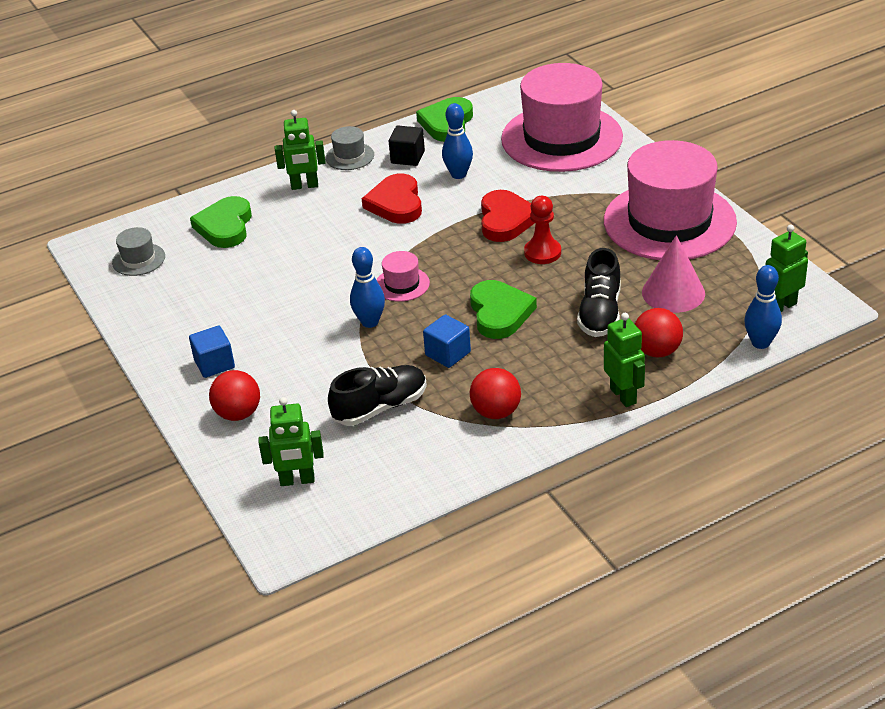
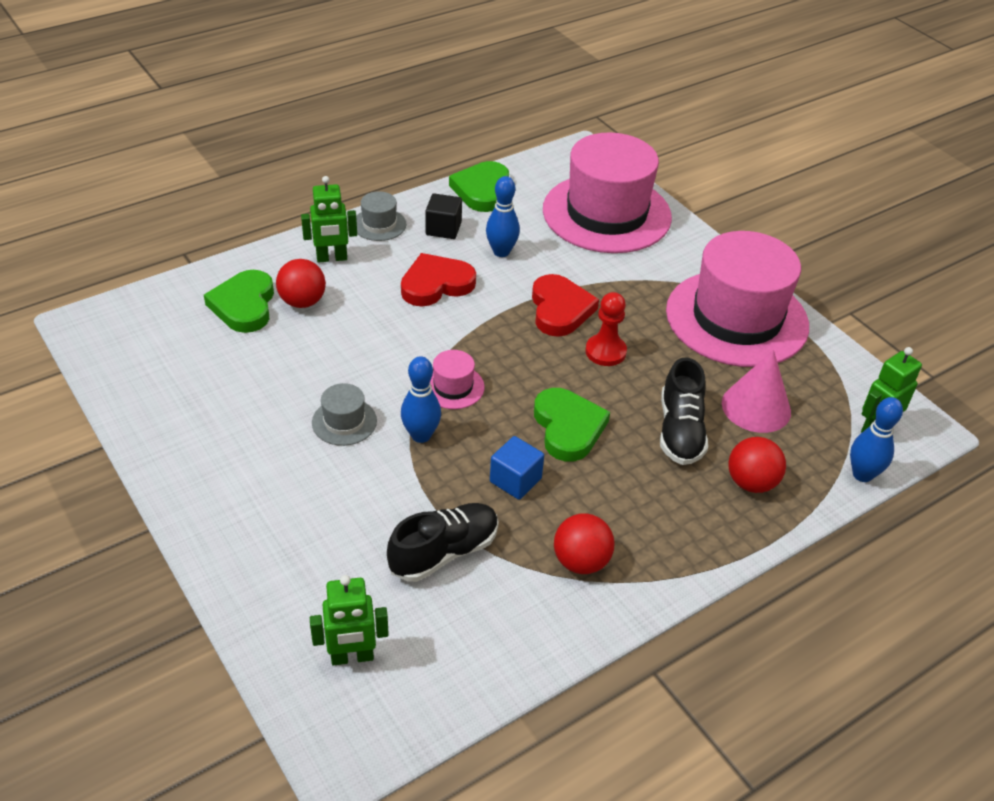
camera: 10 degrees left, 5 degrees up
(138, 259) = (144, 344): grey hat -> grey hat (344, 422)
(214, 364) = (240, 488): blue cube -> none
(238, 414) = (273, 558): red ball -> red ball (302, 302)
(396, 203) = (436, 284): red heart -> red heart turned 75 degrees clockwise
(623, 396) = (723, 541): green robot -> none

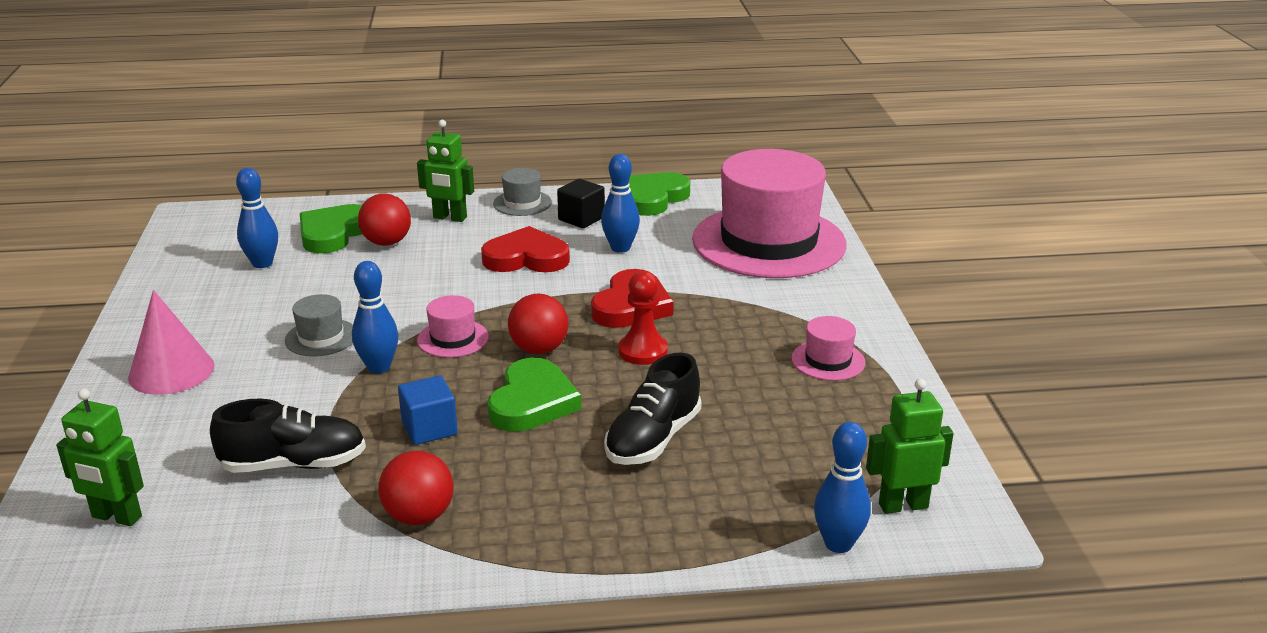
camera: 30 degrees right, 15 degrees down
(212, 358) = (262, 263): none -> blue bowling pin
(736, 318) = (828, 360): pink hat -> pink hat, size x0.40
(751, 483) = (687, 508): red ball -> red ball (539, 349)
(756, 407) = (767, 443): pink cone -> pink cone (171, 371)

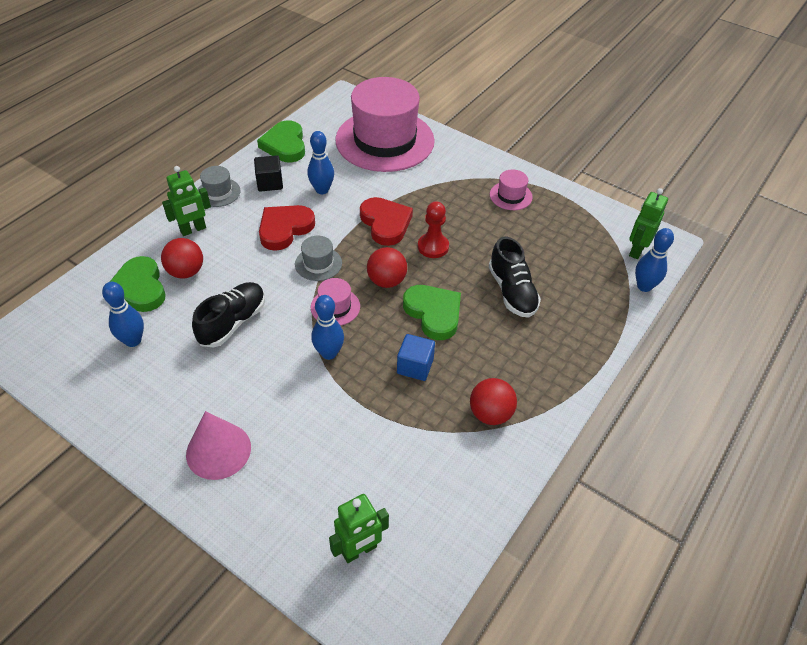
camera: 50 degrees left, 20 degrees up
(294, 464) = (389, 441): black shoe -> black shoe (233, 322)
(321, 337) = (265, 360): grey hat -> grey hat (318, 263)

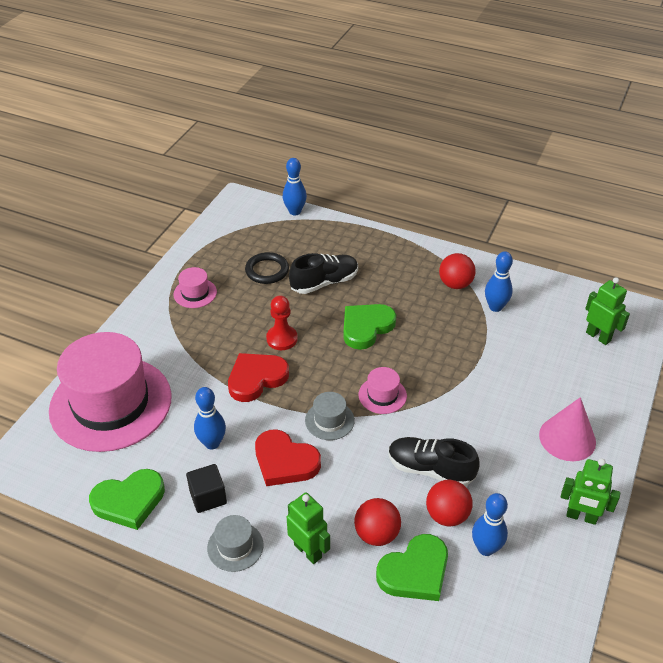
camera: 100 degrees left, 5 degrees down
(329, 353) = (437, 388): blue bowling pin -> blue bowling pin (495, 307)
(386, 281) = (337, 364): red ball -> red ball (447, 515)
(415, 366) = (428, 331): blue cube -> none
(538, 249) = (267, 270): none -> black ring
(636, 250) = (253, 215): green robot -> green robot (581, 517)

